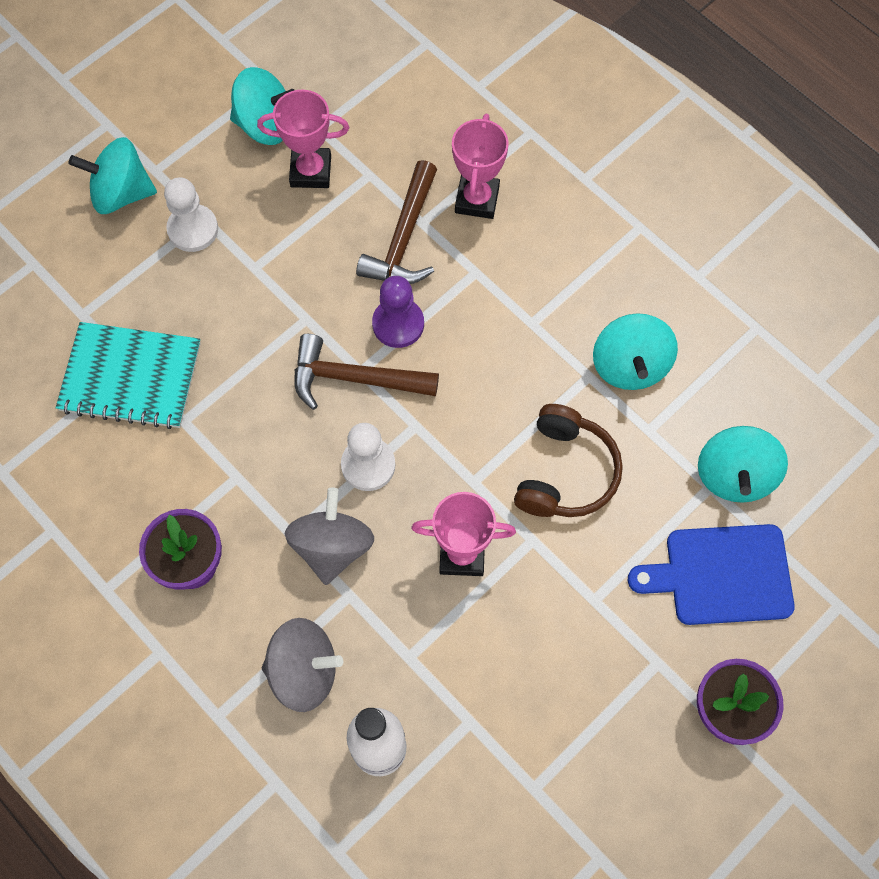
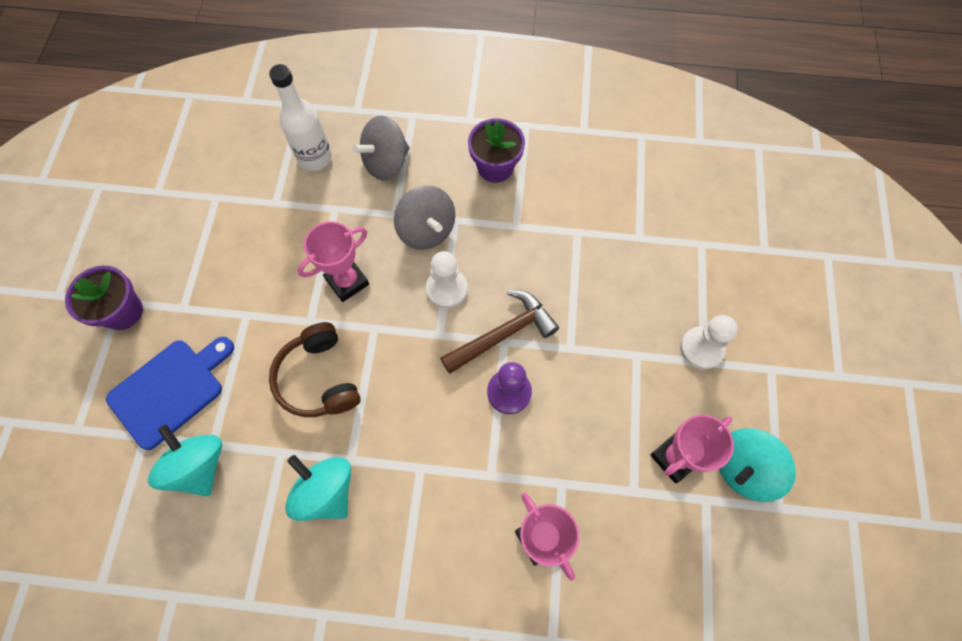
camera: 140 degrees right, 0 degrees up
(121, 193) = (771, 335): turquoise spinning top -> none
(130, 377) = (633, 231): turquoise notebook -> none
(403, 238) = (563, 459): brown hammer -> none

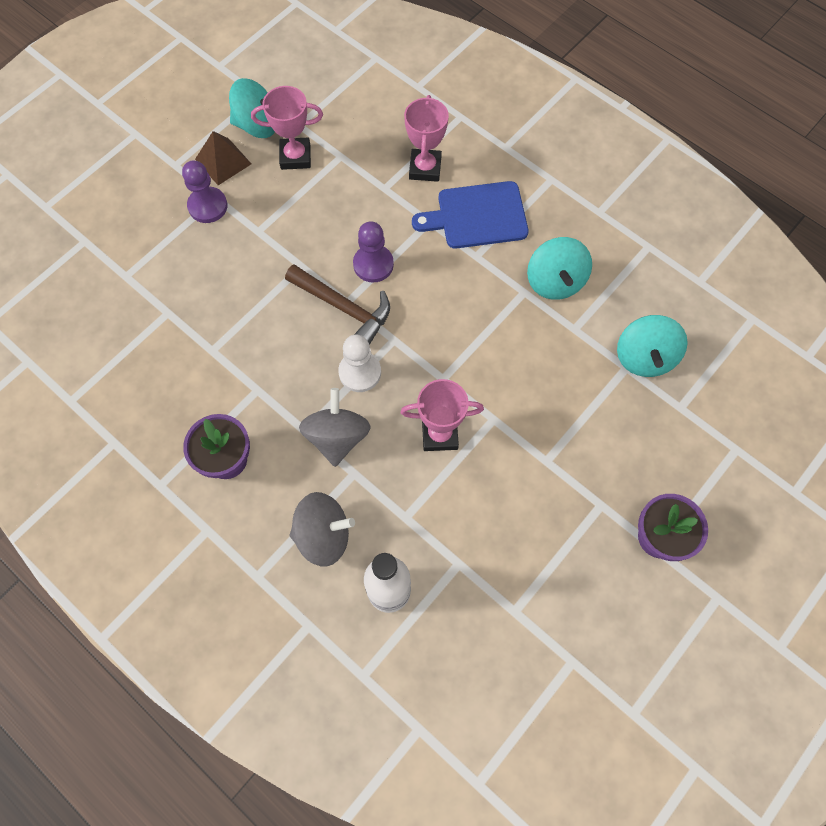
camera: 145 degrees left, 0 degrees up
(170, 390) = (643, 433): blue cutting board -> blue cutting board (477, 216)
(319, 378) = (513, 365): brown headphones -> none
(503, 334) = (343, 308): brown hammer -> brown hammer turned 150 degrees counterclockwise
(701, 348) = (208, 206): white pawn -> purple pawn
(734, 403) = (223, 161): none -> brown pyramid

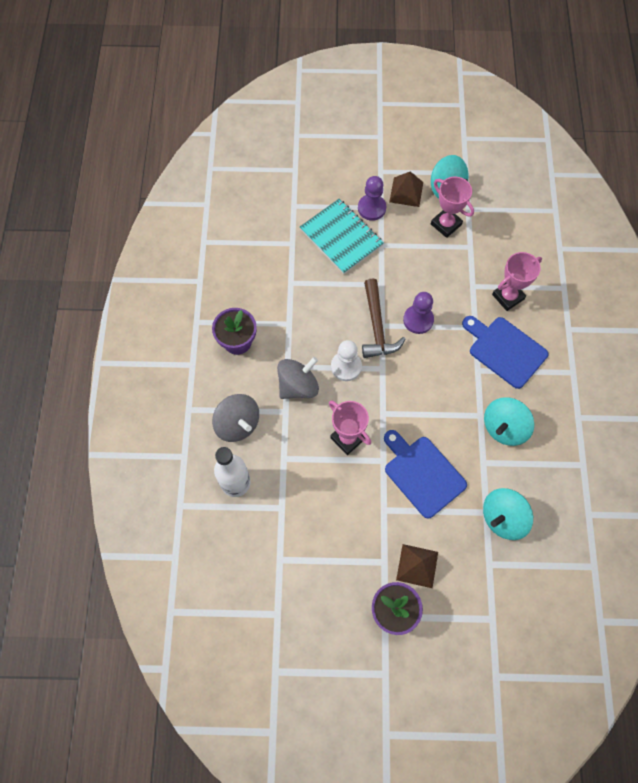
camera: 50 degrees right, 0 degrees up
(211, 260) = (341, 237): none -> turquoise notebook
(539, 393) = (422, 473): none -> blue cutting board
(630, 476) = (417, 566): none -> brown pyramid

